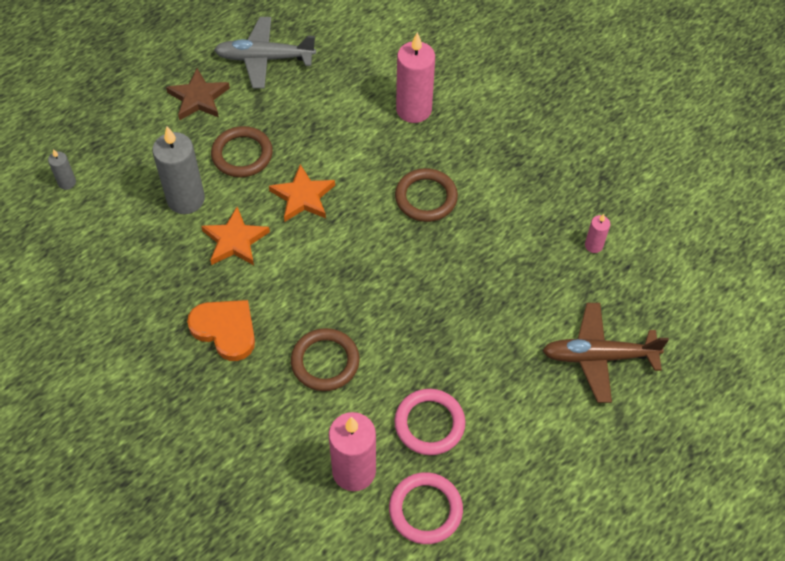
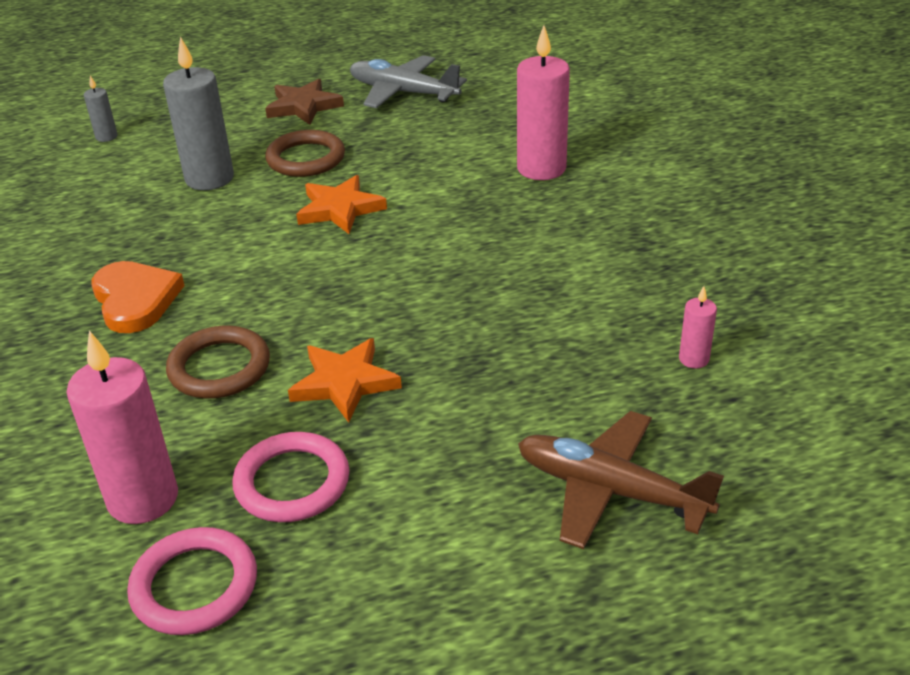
camera: 30 degrees right, 20 degrees down
(235, 240) = (227, 225): orange star -> orange star (345, 383)
(426, 198) = (490, 248): brown ring -> none

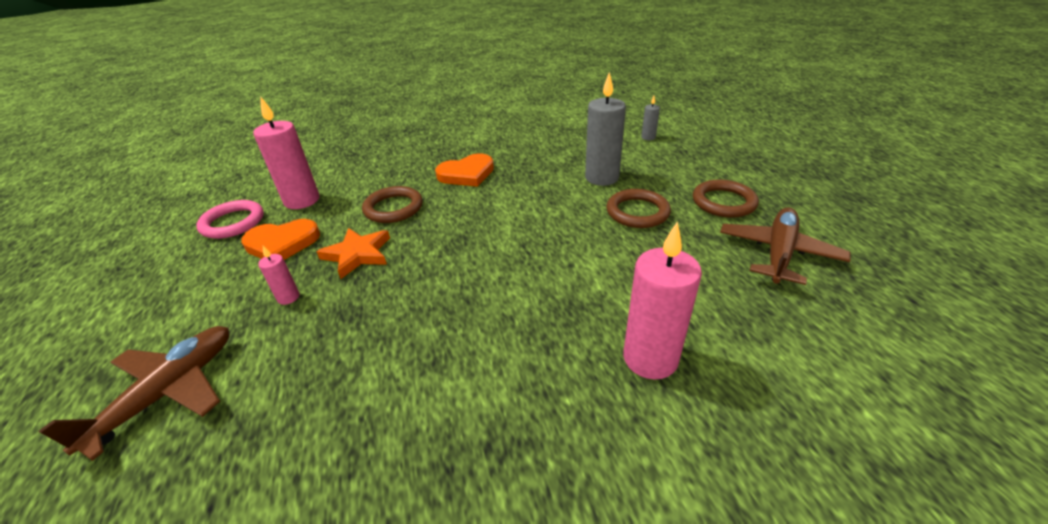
camera: 90 degrees right, 0 degrees up
(292, 482) = (282, 243): pink ring -> orange heart
(303, 106) = (723, 202): brown star -> brown ring
(340, 209) = (564, 234): orange star -> none
(403, 92) = (778, 253): grey plane -> brown plane
(693, 359) = (283, 476): pink candle -> pink candle (288, 297)

